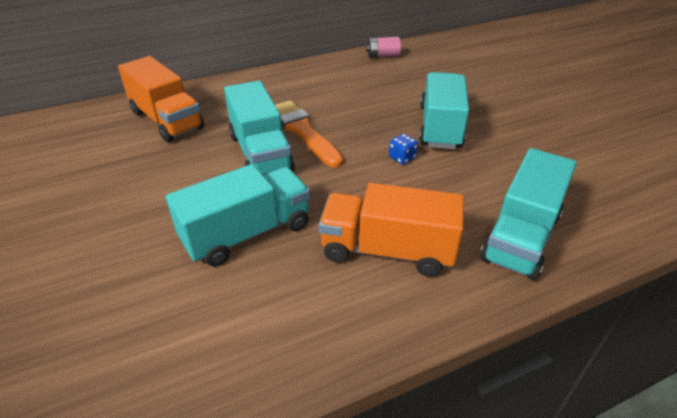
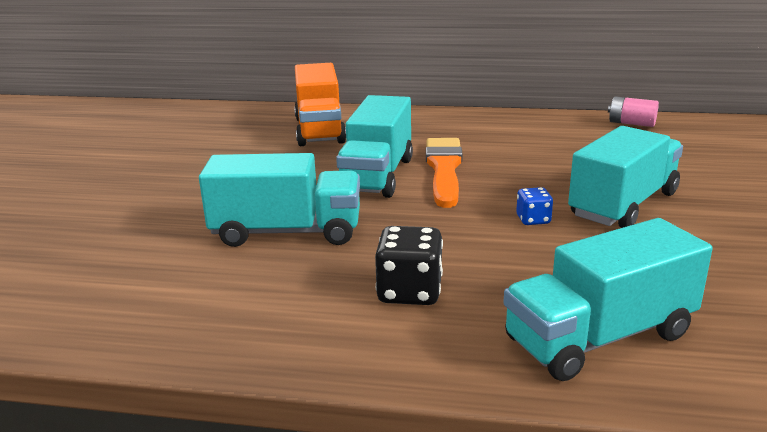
camera: 35 degrees right, 15 degrees down
(387, 251) = (409, 292): orange truck -> black dice

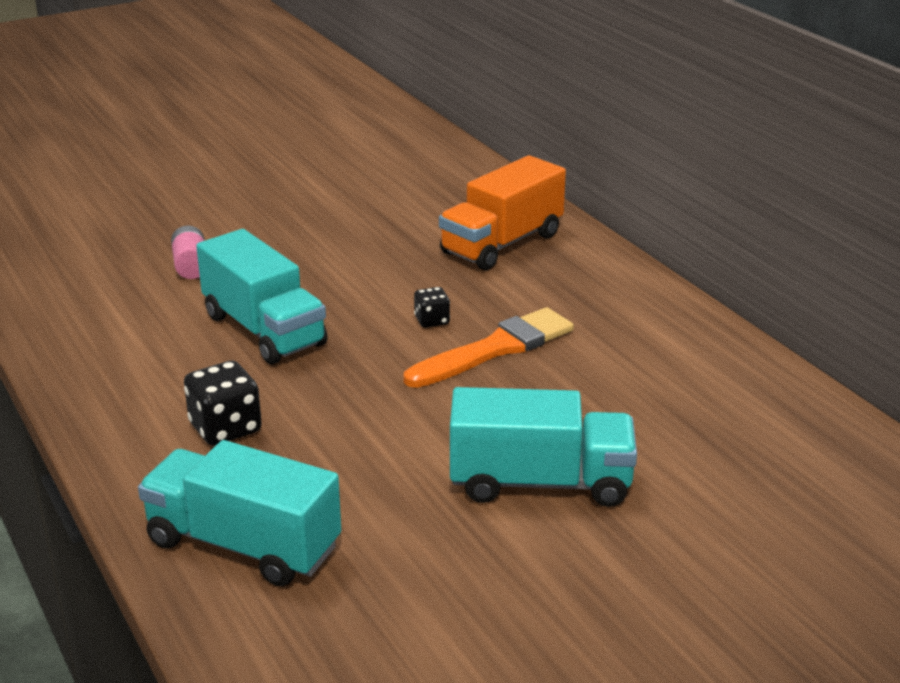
camera: 50 degrees right, 5 degrees up
(377, 175) = (432, 321): turquoise truck -> black dice
(533, 220) = (435, 440): blue dice -> none
(631, 123) = (817, 418): pink battery -> pink battery (191, 266)

